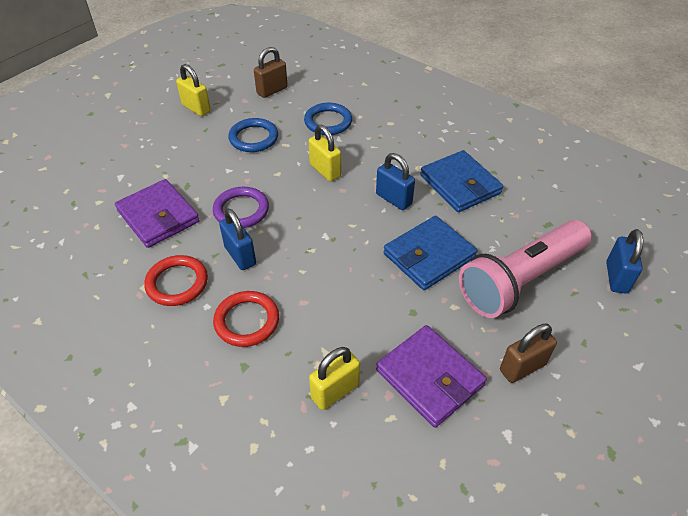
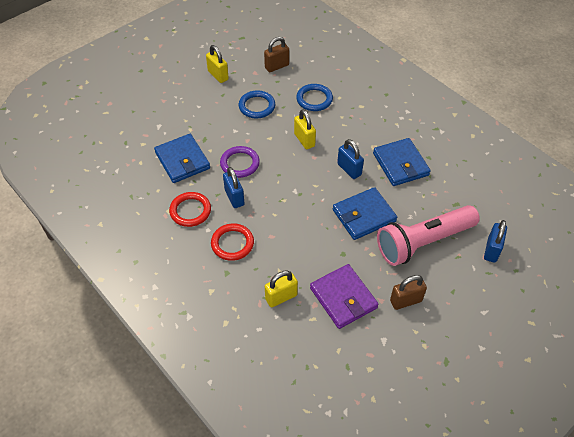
camera: 10 degrees right, 5 degrees up
(158, 216) = (182, 160): purple wallet -> blue wallet

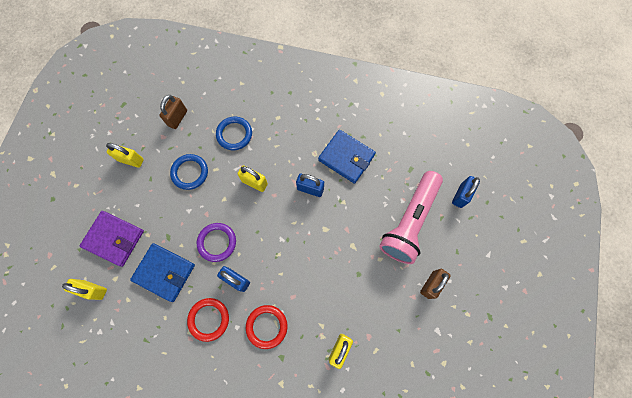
camera: 35 degrees left, 20 degrees up
(121, 142) = (93, 290): none -> yellow padlock
(343, 298) = (385, 315): purple wallet -> purple wallet (114, 239)
(364, 216) = (351, 227): blue wallet -> none
(491, 250) = (461, 195): blue padlock -> blue padlock turned 45 degrees clockwise

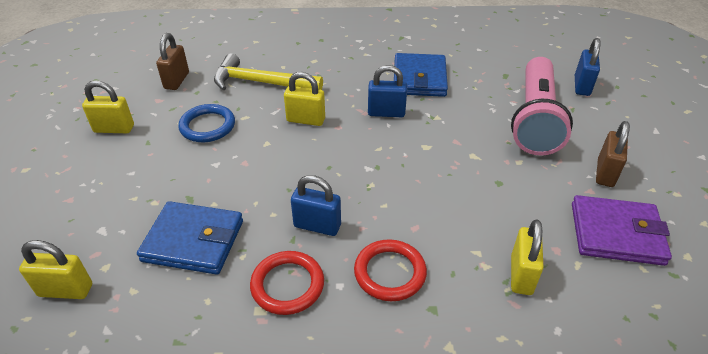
camera: 15 degrees left, 30 degrees down
(114, 239) = (98, 217): purple wallet -> purple wallet (616, 233)
(217, 242) = (271, 189): purple ring -> none
(234, 134) = (261, 82): blue ring -> yellow hammer
(346, 157) = (419, 78): blue wallet -> blue wallet turned 75 degrees clockwise

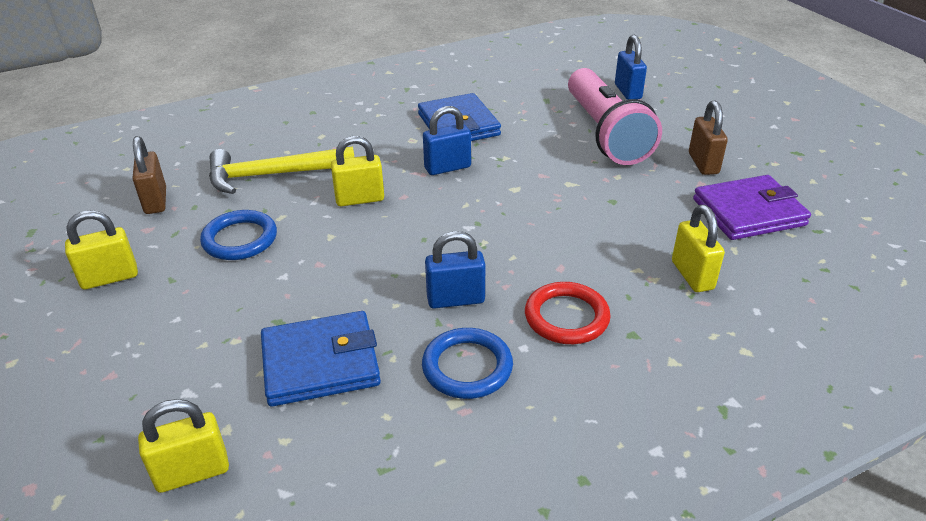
camera: 25 degrees left, 5 degrees down
(287, 285) = (467, 367): red ring -> blue ring

